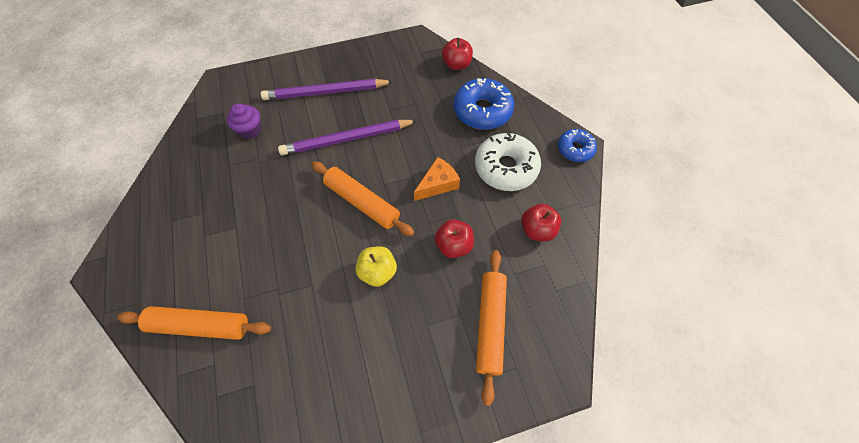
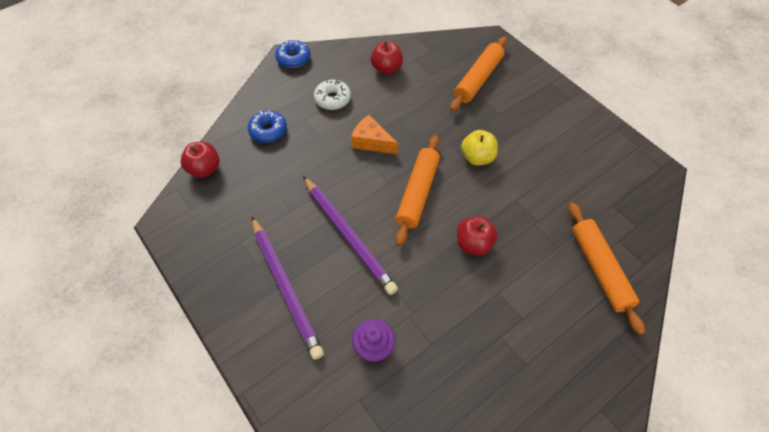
camera: 110 degrees left, 5 degrees down
(453, 245) = (427, 115): red apple -> red apple (473, 244)
(482, 111) = (268, 131): blue donut -> blue donut, size x0.60
(490, 324) = (478, 79): orange rolling pin -> orange rolling pin turned 45 degrees counterclockwise
(505, 168) = (332, 99): white donut -> white donut, size x0.60

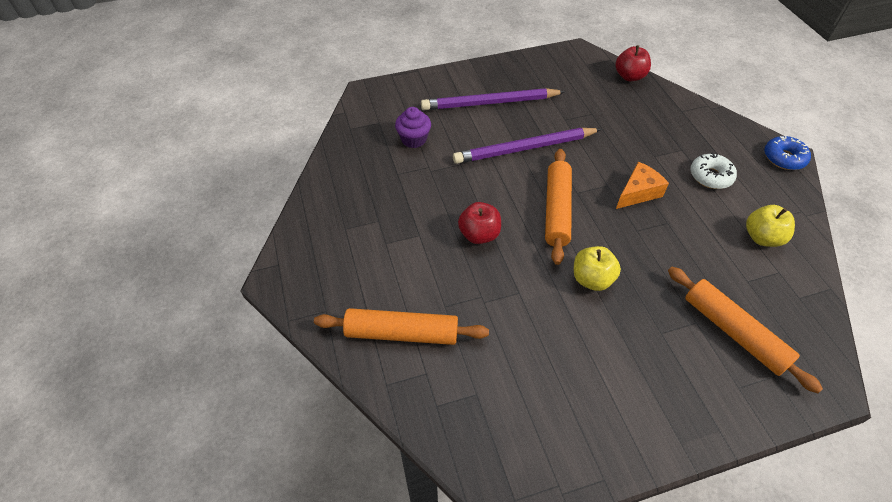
camera: 110 degrees right, 5 degrees down
(268, 131) = (669, 121): blue donut -> none
(386, 68) = (762, 237): red apple -> yellow apple
(417, 193) = (557, 210): orange rolling pin -> orange rolling pin turned 60 degrees clockwise

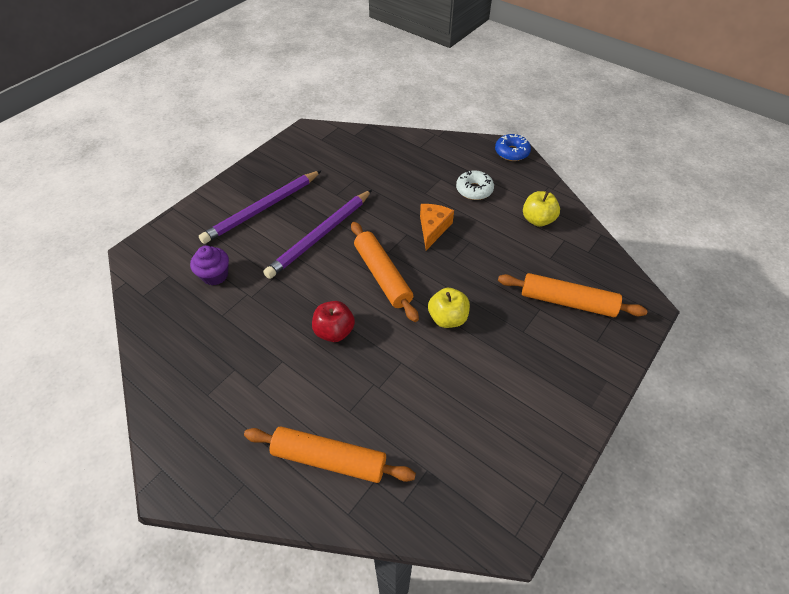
camera: 35 degrees left, 0 degrees up
(402, 333) = (329, 459): orange rolling pin -> orange rolling pin turned 45 degrees clockwise
(629, 76) = (362, 135): red apple -> none

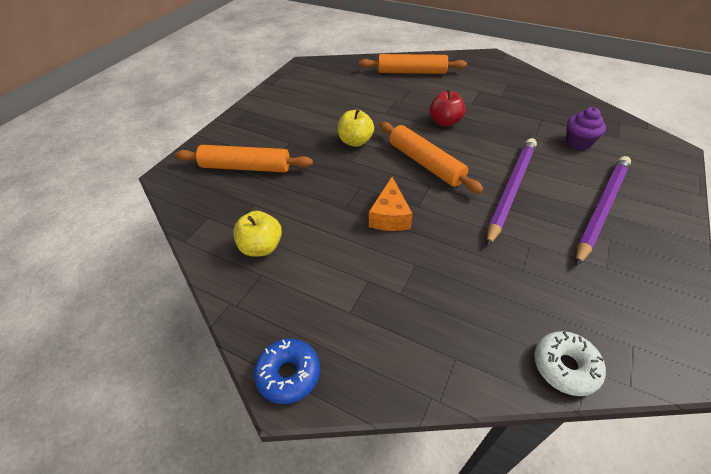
camera: 170 degrees right, 5 degrees down
(474, 190) = (347, 280): white donut -> white donut (565, 367)

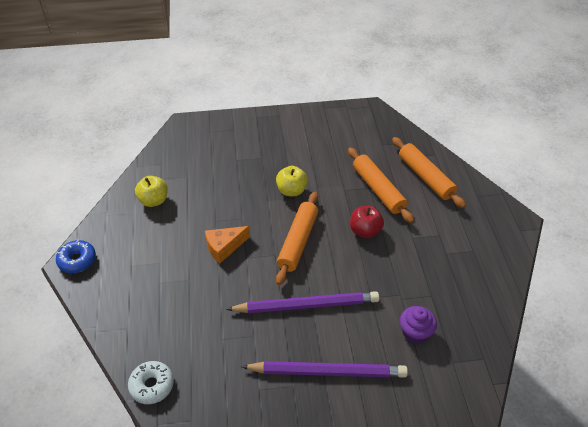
camera: 55 degrees right, 0 degrees up
(246, 167) = (217, 152): orange rolling pin -> orange rolling pin (378, 190)

